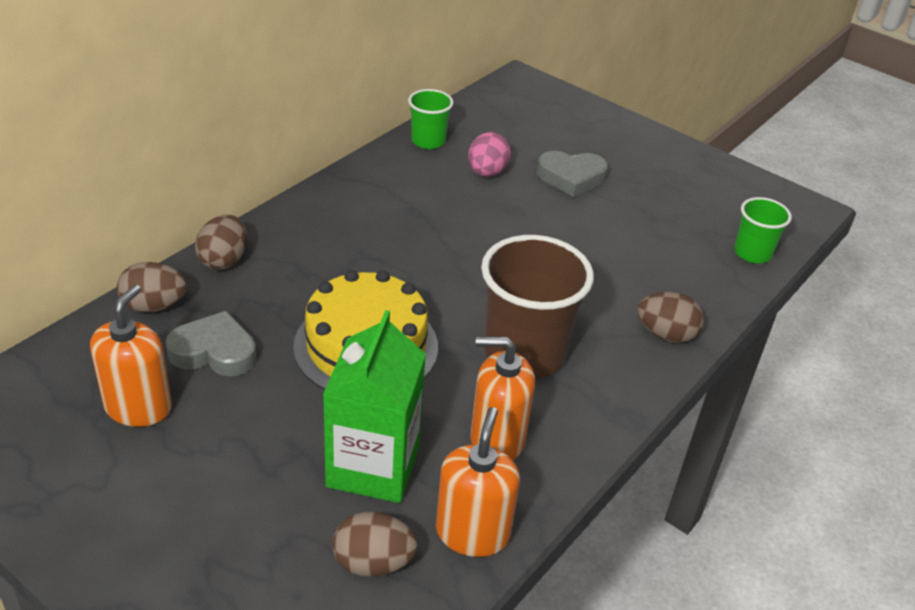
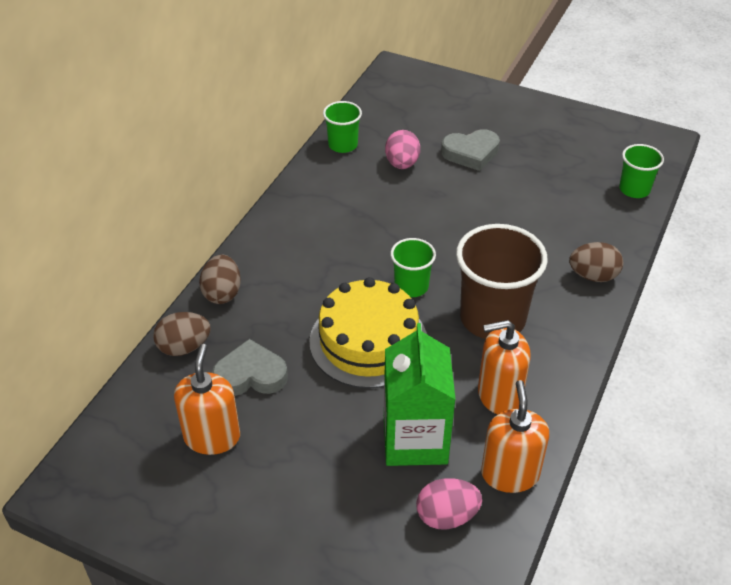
camera: 10 degrees left, 5 degrees up
(373, 563) = (446, 516): brown egg -> pink egg
(442, 299) = (411, 286): none -> green cup

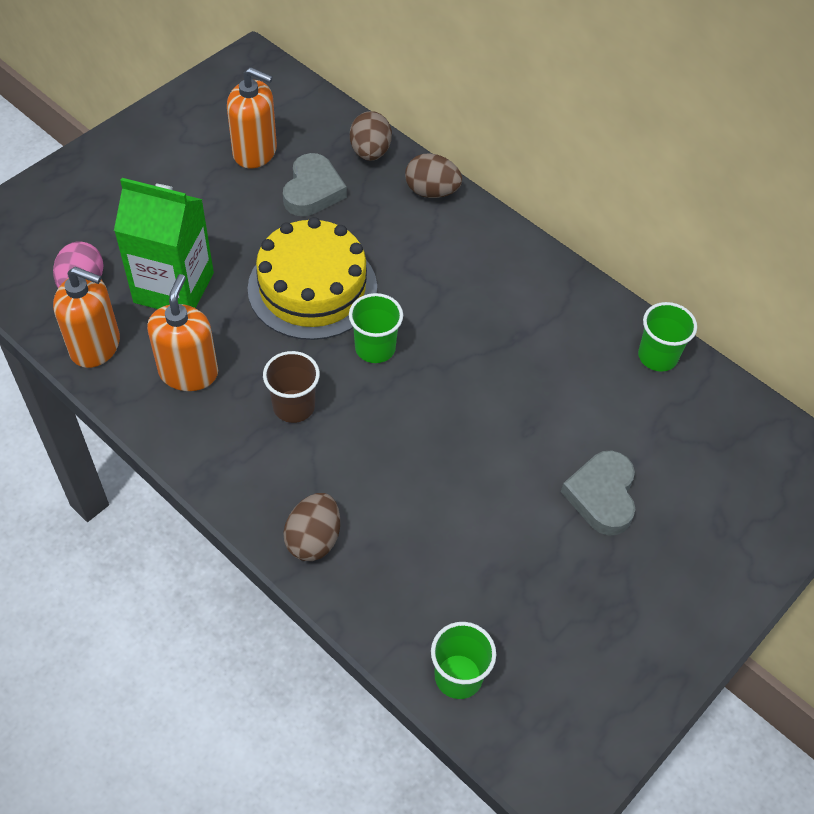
camera: 105 degrees right, 10 degrees up
(402, 164) = (600, 408): pink egg -> none
(492, 318) = (294, 406): brown cup -> brown cup, size x0.53

